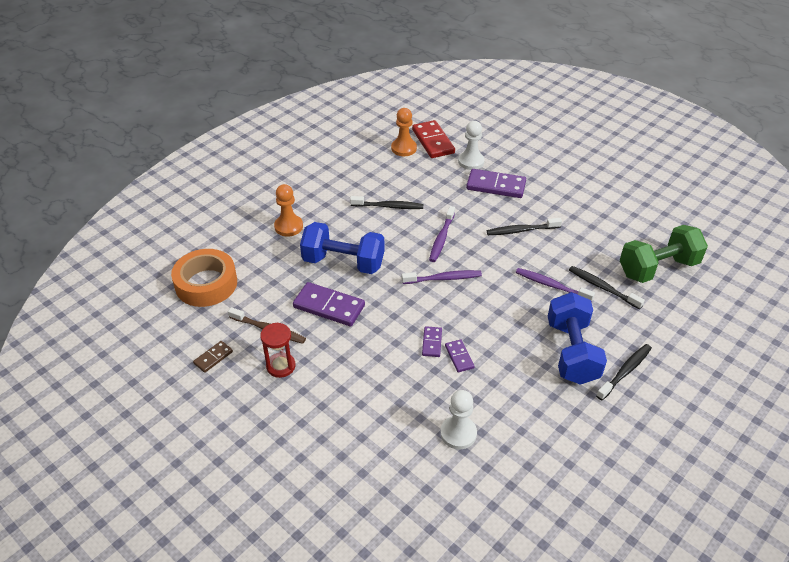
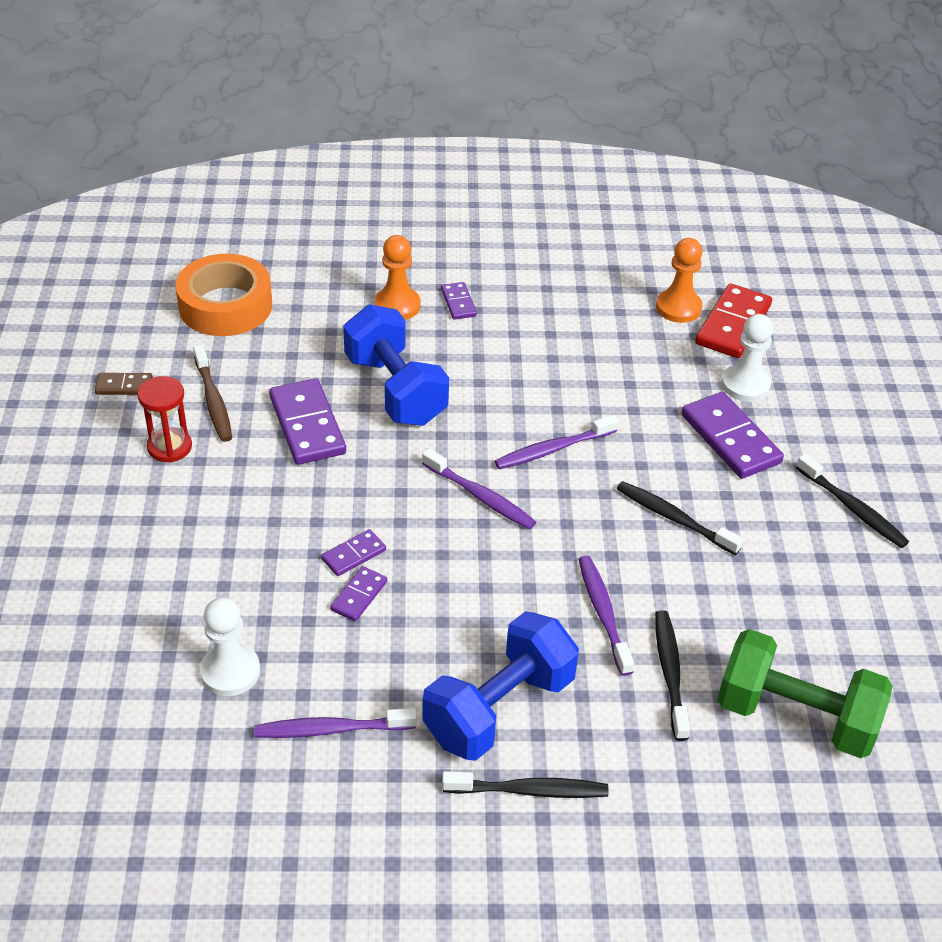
camera: 45 degrees right, 0 degrees up
(313, 207) = (458, 303): none -> purple domino
(388, 206) = (547, 365): black toothbrush -> black toothbrush (852, 508)
(530, 417) = (331, 729): none -> purple toothbrush

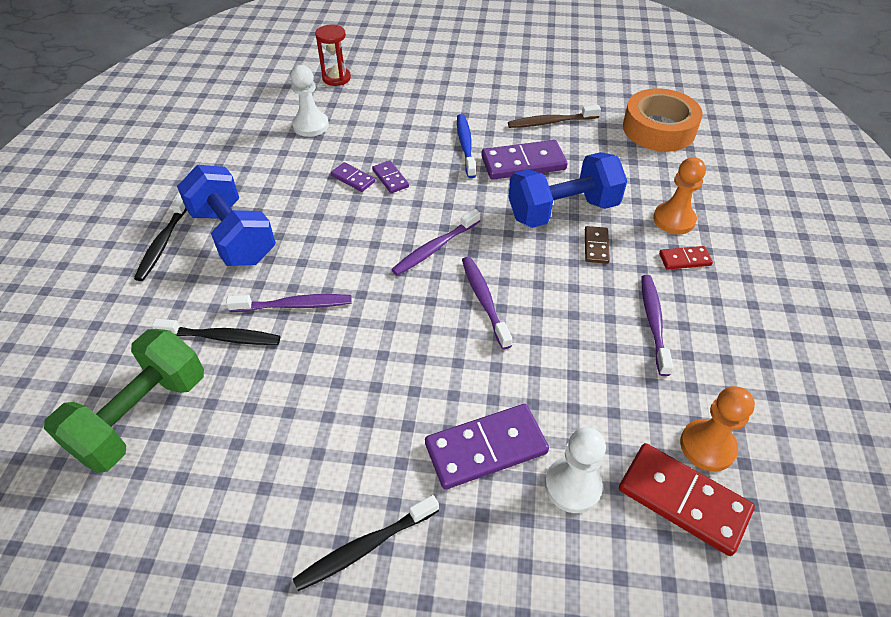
camera: 100 degrees right, 5 degrees up
(124, 386) = (566, 87): brown domino -> brown domino (596, 246)
(169, 447) = (505, 104): red hourglass -> red hourglass (336, 78)
(272, 483) = (465, 145): none -> blue toothbrush
(331, 729) = (251, 162): purple toothbrush -> purple toothbrush (653, 322)
(458, 303) = (684, 259): purple domino -> red domino
(674, 518) = (385, 374): black toothbrush -> none

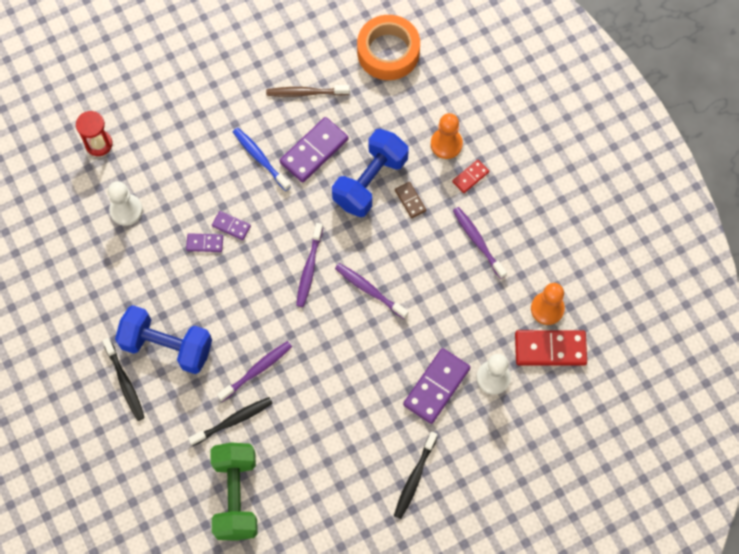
camera: 35 degrees left, 20 degrees up
(551, 122) = (305, 93): brown toothbrush -> brown toothbrush turned 45 degrees clockwise

